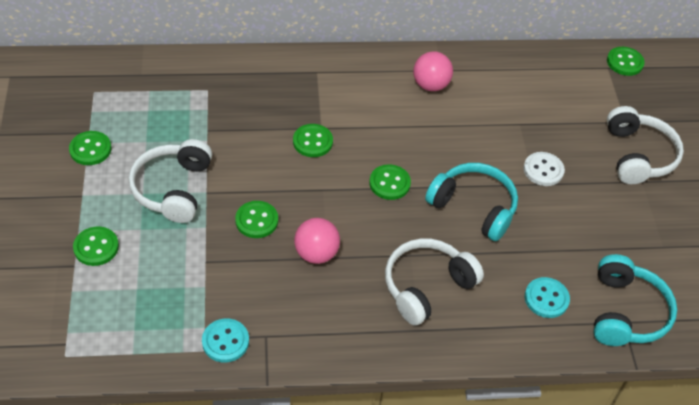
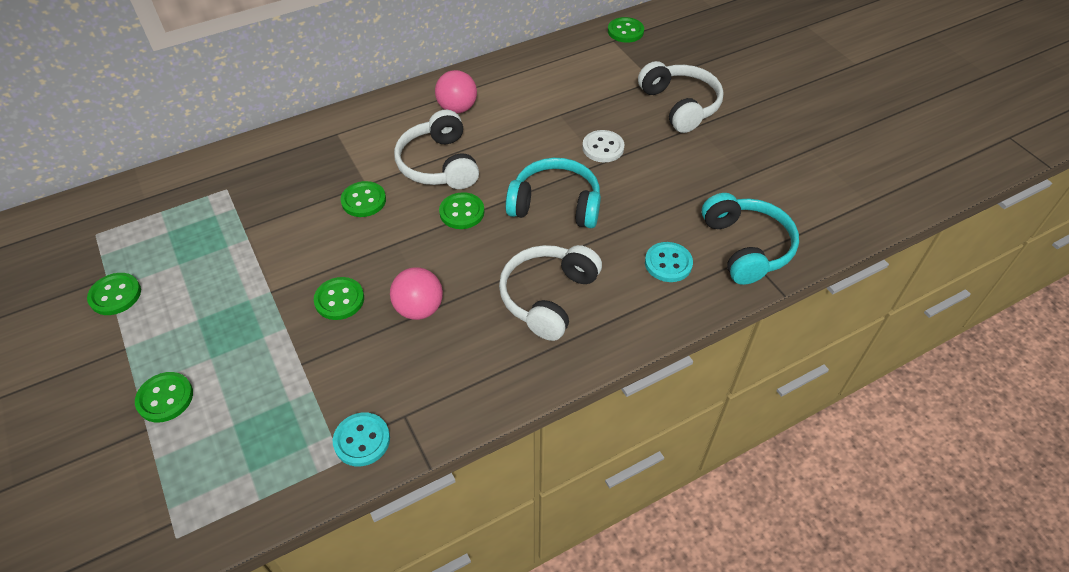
camera: 20 degrees left, 0 degrees up
(173, 189) = (231, 301): white headphones -> white headphones (439, 164)

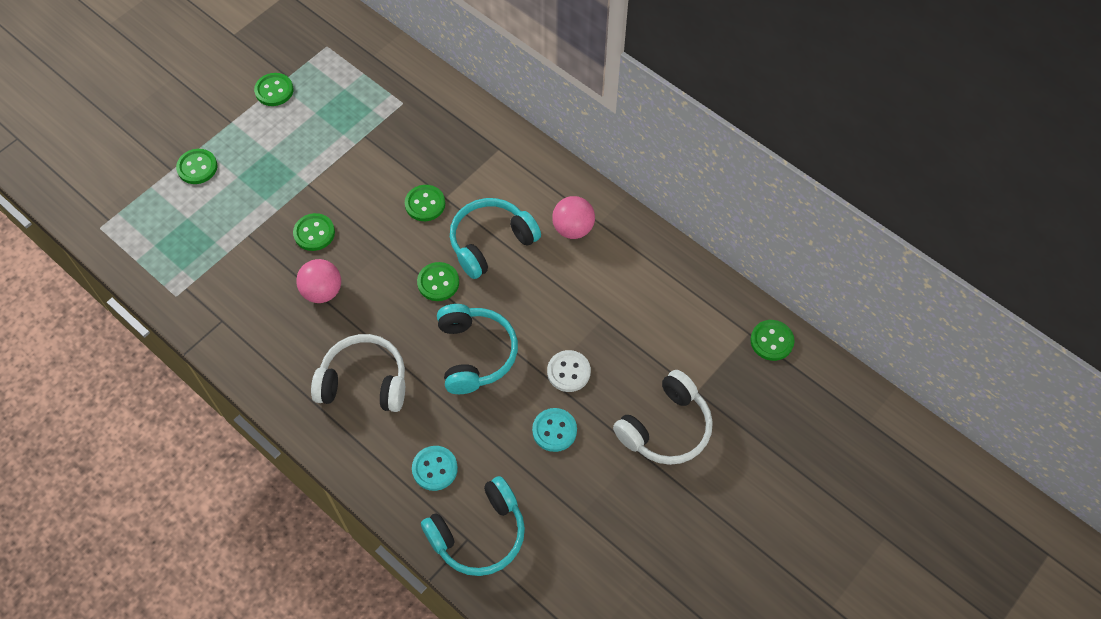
camera: 70 degrees right, 10 degrees up
(362, 440) = (194, 302): turquoise button -> turquoise button (554, 430)
(439, 164) = (491, 242): white headphones -> turquoise headphones

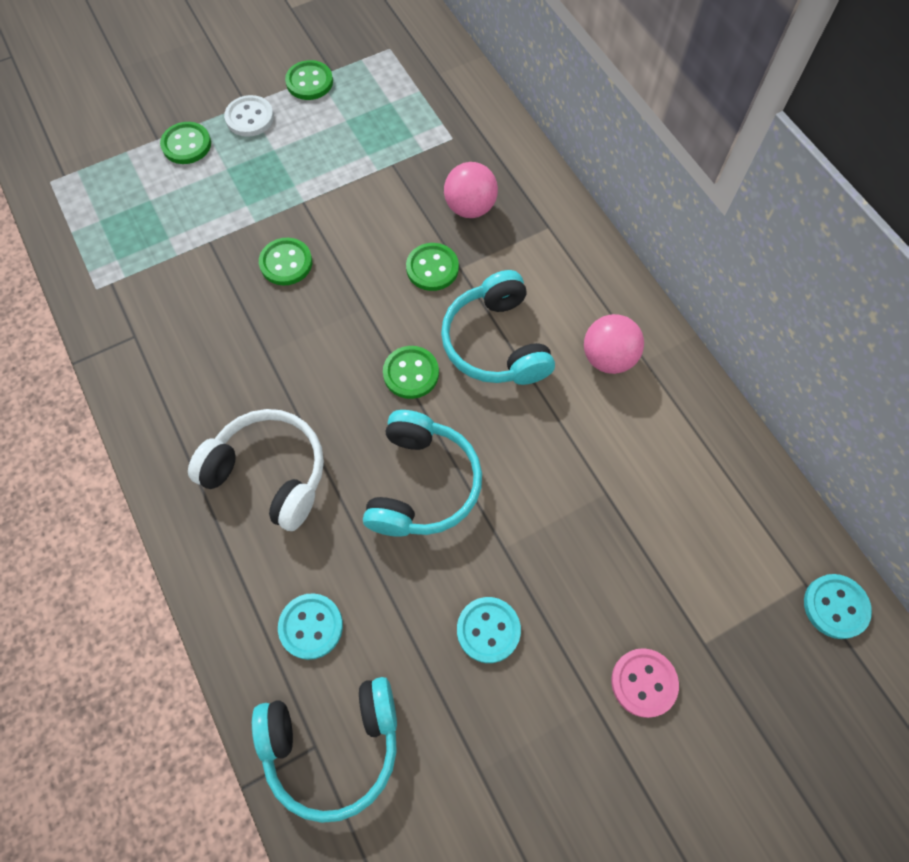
camera: 20 degrees right, 5 degrees up
(322, 291) = (266, 338): pink ball -> pink ball (470, 207)
(491, 242) = (496, 343): turquoise headphones -> turquoise headphones turned 90 degrees counterclockwise
(568, 372) = (536, 552): white button -> white button (249, 118)
(666, 428) = (644, 683): white headphones -> pink button
(771, 341) = (835, 606): green button -> turquoise button

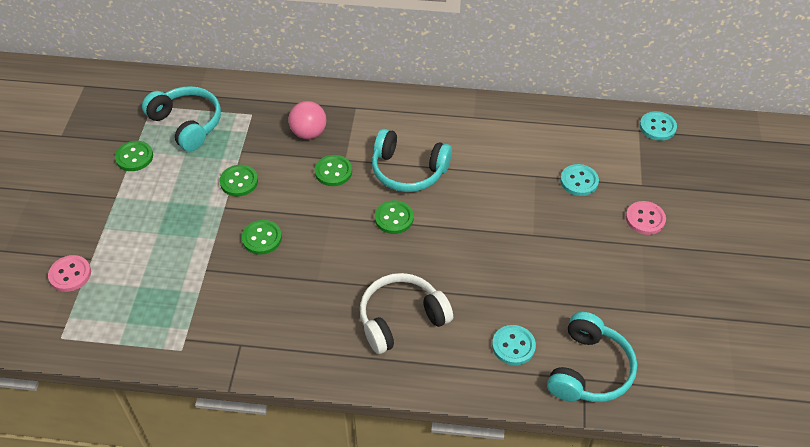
camera: 55 degrees left, 15 degrees down
(127, 136) = (70, 274): none -> pink button
(186, 145) = (114, 245): green button -> green button (239, 181)
(249, 118) = (129, 201): white button -> none
(422, 484) = (467, 250): turquoise headphones -> turquoise headphones (187, 124)
(488, 630) = (573, 266): turquoise button -> turquoise button (579, 181)
(608, 358) = (459, 130): pink ball -> none

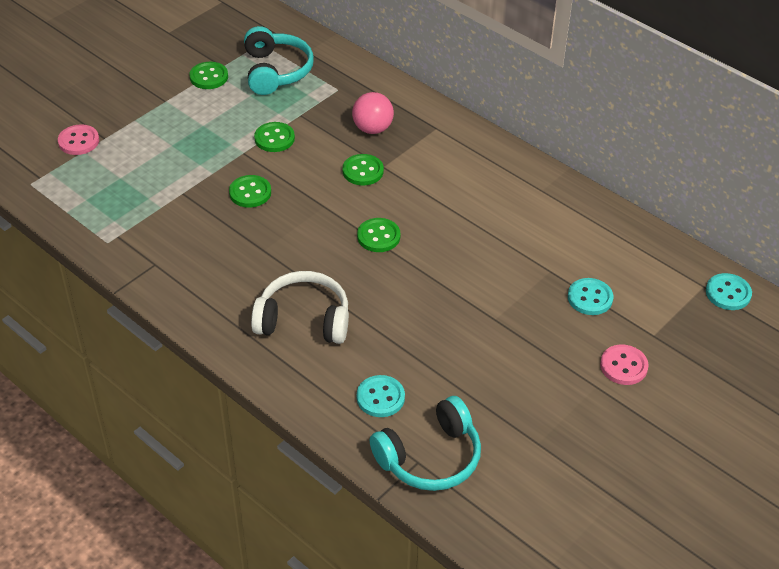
camera: 35 degrees right, 5 degrees down
(408, 170) = (431, 204): turquoise headphones -> none

